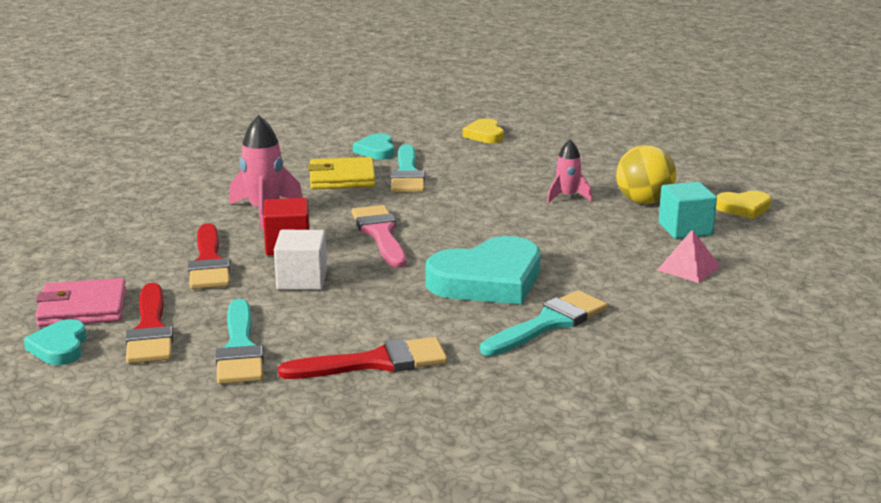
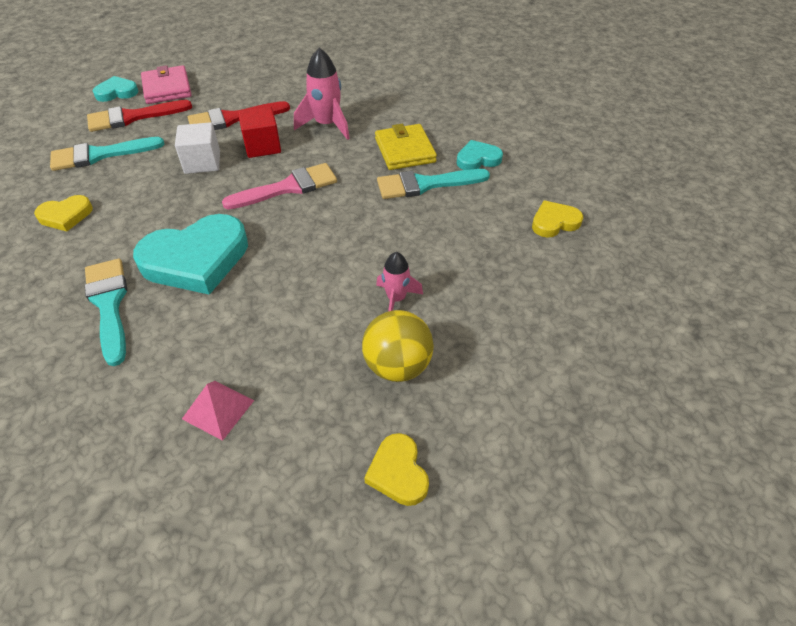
camera: 80 degrees right, 25 degrees up
(375, 362) = (66, 216): red brush -> yellow heart
(488, 280) = (196, 259): turquoise heart -> turquoise heart turned 75 degrees counterclockwise
(548, 323) = (109, 304): turquoise brush -> turquoise brush turned 150 degrees counterclockwise
(685, 229) = (323, 406): turquoise cube -> none

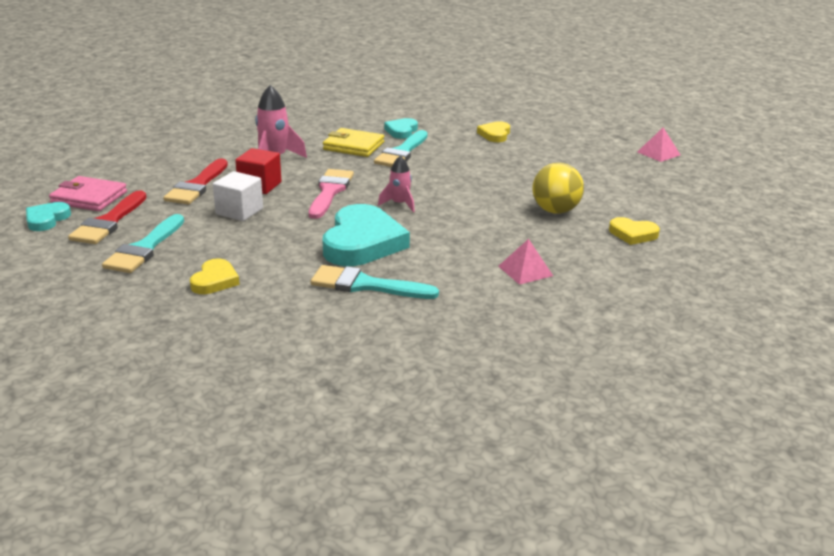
camera: 55 degrees left, 20 degrees down
(396, 299) = (499, 194): pink rocket -> pink rocket (399, 204)
(693, 392) = (658, 153): none -> pink pyramid

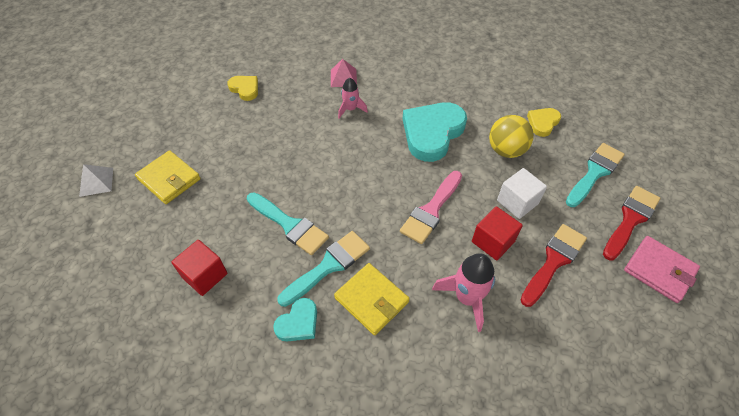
camera: 155 degrees left, 25 degrees up
(47, 219) = (688, 241): turquoise heart -> none
(366, 285) = (447, 93): turquoise brush -> turquoise brush (289, 225)
(399, 204) = (381, 172): pink rocket -> pink rocket (351, 109)
(495, 134) = (204, 275): yellow heart -> red cube
(555, 211) = (270, 128): yellow ball -> yellow ball (506, 150)
(599, 165) = (169, 179): none -> yellow wallet
(658, 153) = (96, 182): pink pyramid -> white pyramid

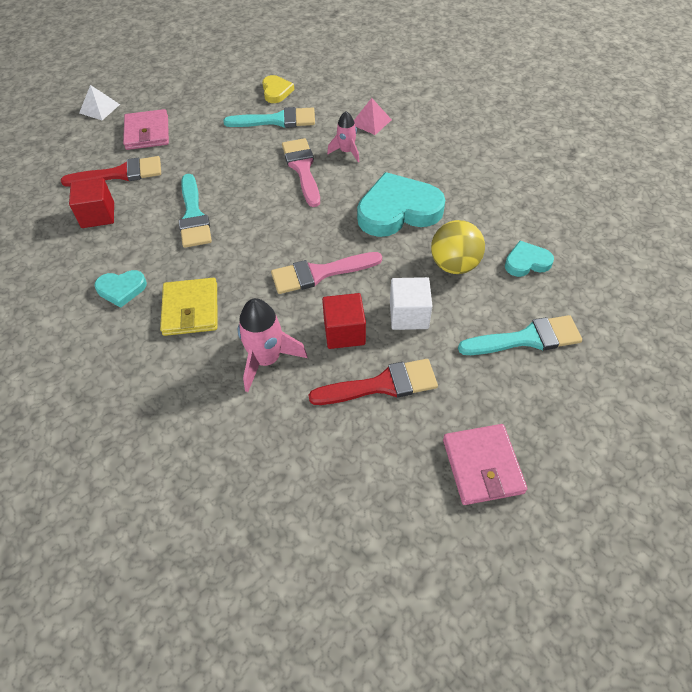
camera: 40 degrees right, 0 degrees up
(169, 179) = (147, 133): yellow wallet -> pink wallet
(328, 266) = (188, 263): turquoise brush -> turquoise brush (277, 120)
(333, 139) = (302, 169): none -> pink brush
(543, 123) = (526, 262): yellow heart -> turquoise heart
(630, 219) = (511, 403): red brush -> red brush (120, 174)

